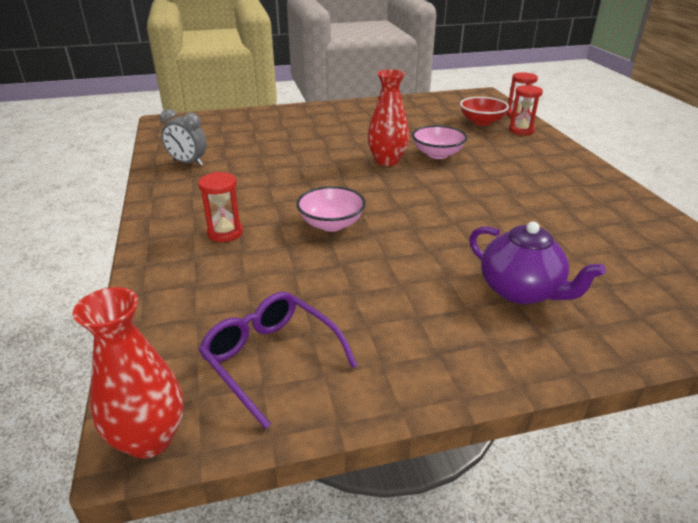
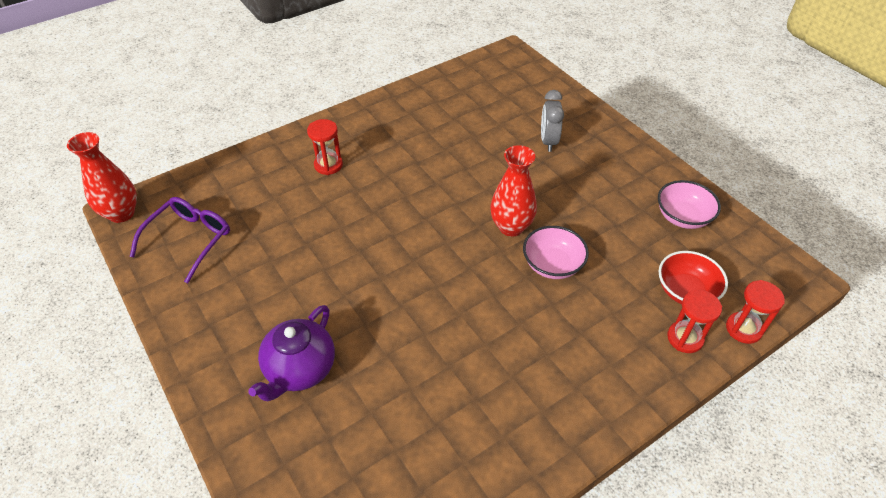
camera: 70 degrees right, 15 degrees up
(188, 163) = (433, 100): grey clock -> grey clock (548, 141)
(331, 224) = (364, 221): pink bowl -> pink bowl (682, 217)

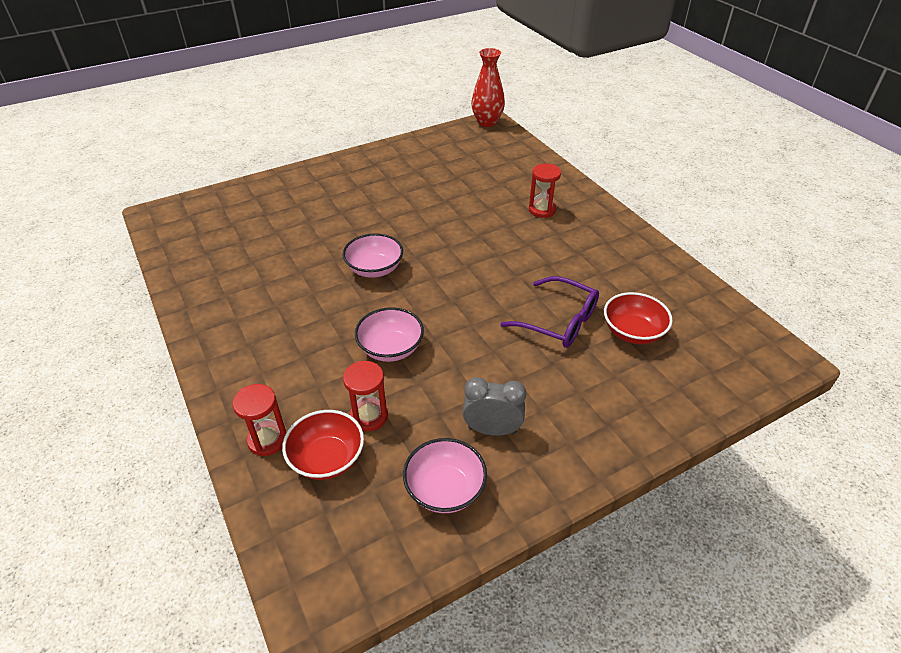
camera: 95 degrees right, 5 degrees down
(189, 240) = (456, 150): purple glasses -> purple glasses (559, 321)
(299, 369) = (324, 201): purple teapot -> none
(438, 293) = (374, 269): none -> pink bowl
(498, 117) = (632, 332): none -> red bowl
(511, 227) = (448, 323): red vase -> none
(548, 141) = (591, 373): grey clock -> grey clock (492, 430)
(743, 329) = (259, 502): red hourglass -> red hourglass (369, 416)

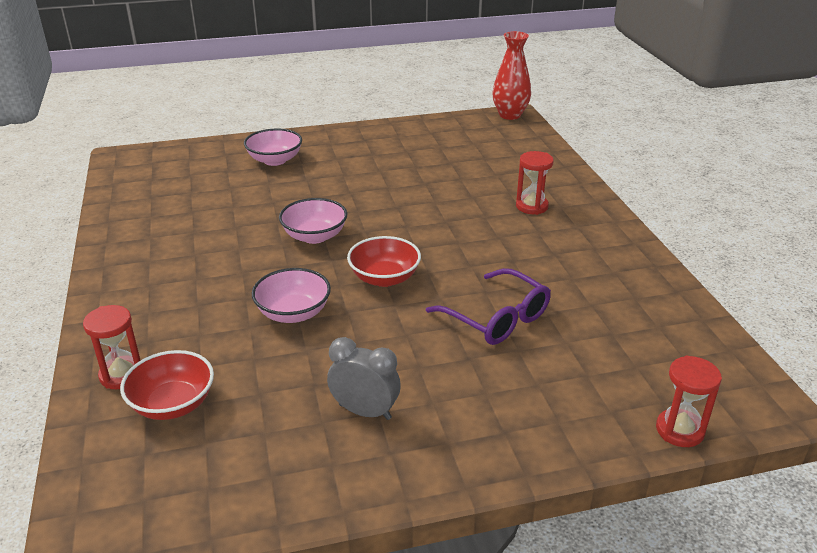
camera: 15 degrees right, 10 degrees down
(369, 416) = (237, 373): red hourglass -> red hourglass (679, 430)
(445, 489) = (282, 459): pink bowl -> pink bowl (275, 160)
(632, 332) = (581, 344): red bowl -> red bowl (384, 278)

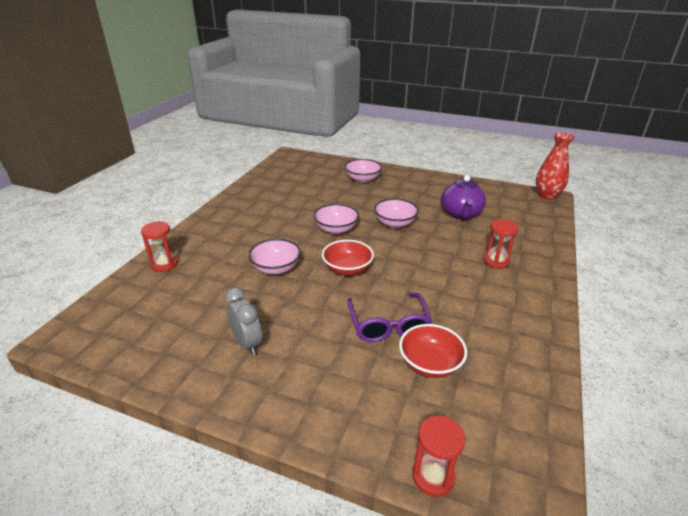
camera: 35 degrees right, 0 degrees up
(173, 404) = (167, 290): red bowl -> red bowl (430, 364)
(379, 203) = (395, 223): none -> pink bowl
(442, 166) = (461, 214): none -> purple teapot

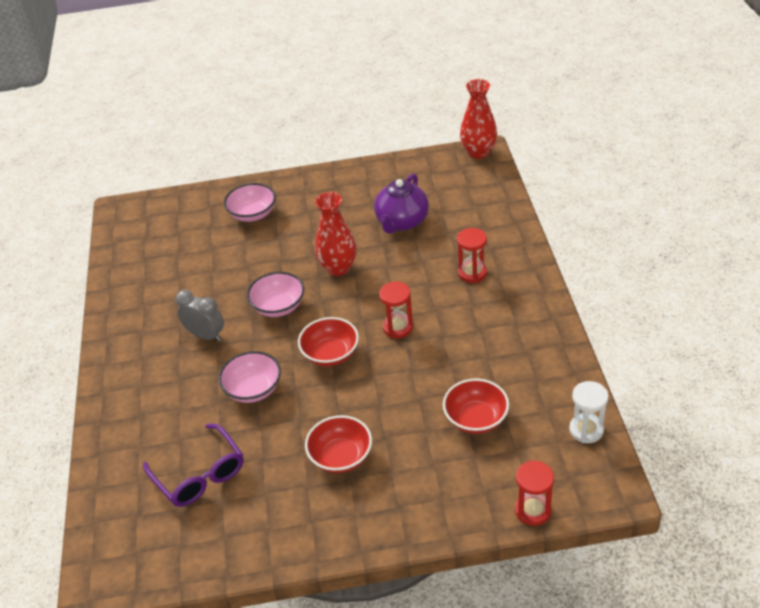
camera: 25 degrees left, 10 degrees up
(164, 264) = (121, 446): red hourglass -> red hourglass (398, 327)
(247, 343) = (297, 485): grey clock -> grey clock (206, 335)
(296, 339) = (341, 456): none -> red bowl
(388, 325) = (415, 398): purple glasses -> purple glasses (200, 475)
(395, 223) = (338, 268): pink bowl -> red vase
(461, 214) = (401, 222): purple teapot -> purple teapot turned 45 degrees clockwise
(536, 426) = (586, 430): none -> white hourglass

